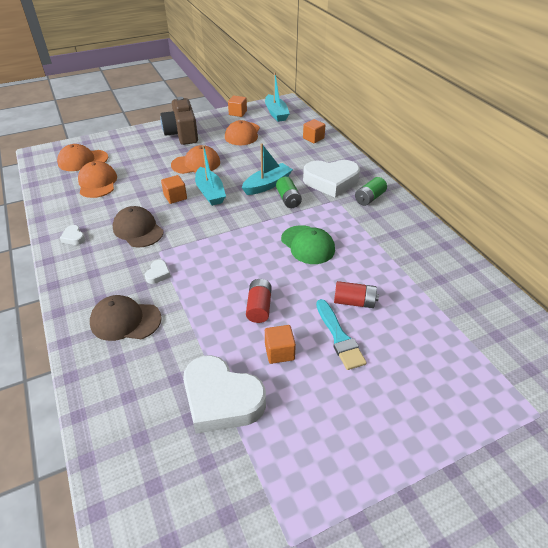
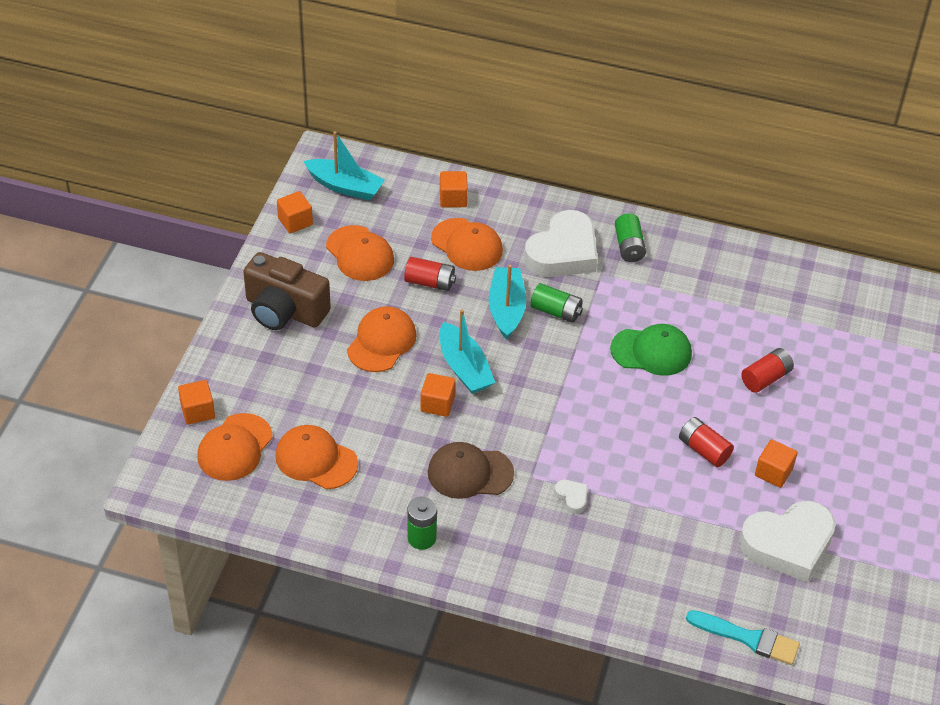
camera: 50 degrees left, 5 degrees up
(74, 237) = (421, 538): white heart -> green battery
(95, 143) = (198, 411): none -> orange cube
(125, 320) = (620, 560): brown cap -> none
(210, 192) = (464, 368): turquoise boat -> turquoise boat turned 45 degrees clockwise
(252, 157) = (430, 282): none -> red battery
(291, 155) = (467, 245): none -> orange cap
(339, 337) = (796, 420): turquoise brush -> turquoise brush (748, 638)

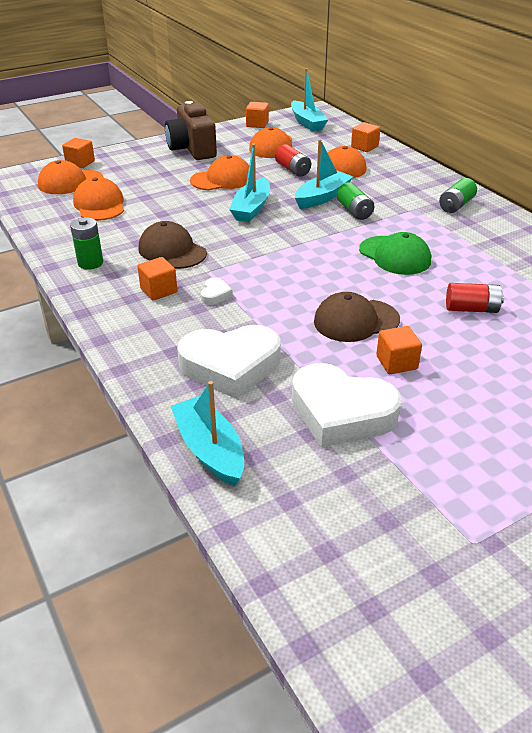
camera: 45 degrees right, 10 degrees down
(437, 404) = (208, 215): orange cube -> orange cube (159, 290)
(563, 252) = (402, 190): white heart -> white heart (230, 366)
(704, 449) = (356, 321): red battery -> brown cap
(748, 638) = (210, 450): turquoise brush -> turquoise boat

